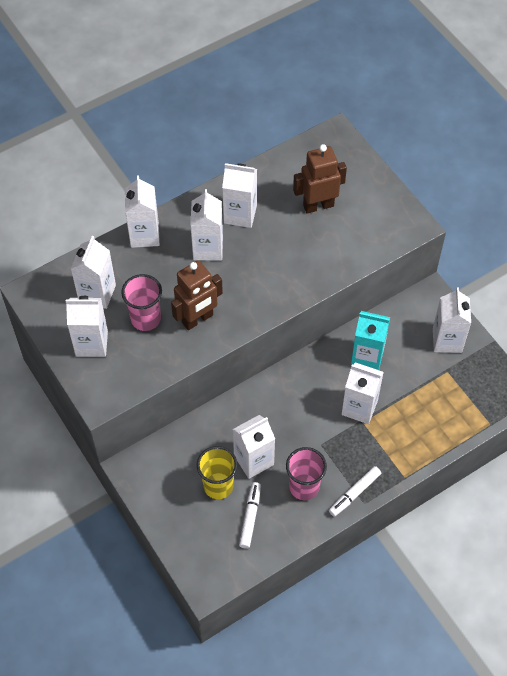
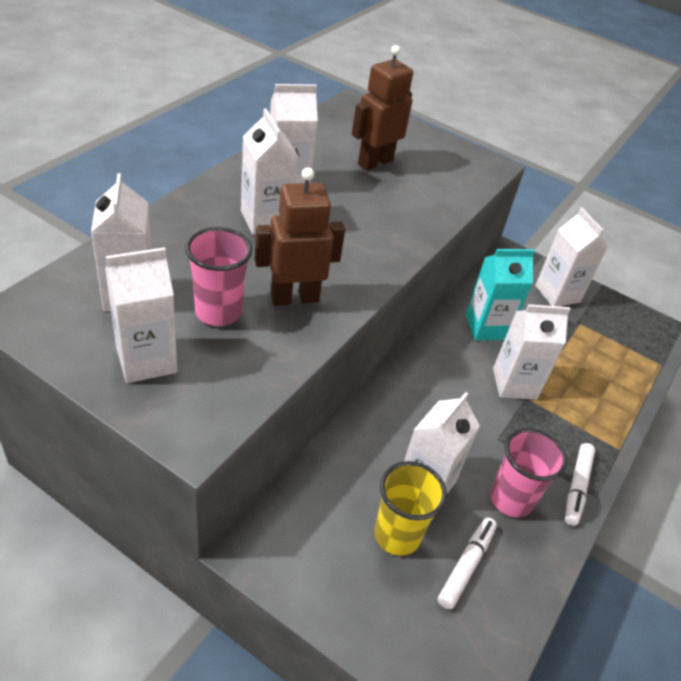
camera: 30 degrees left, 15 degrees down
(144, 235) = (171, 219): white carton -> none
(197, 319) = (294, 297): brown robot -> brown robot turned 135 degrees counterclockwise
(250, 517) = (466, 566): white marker -> white marker turned 45 degrees clockwise

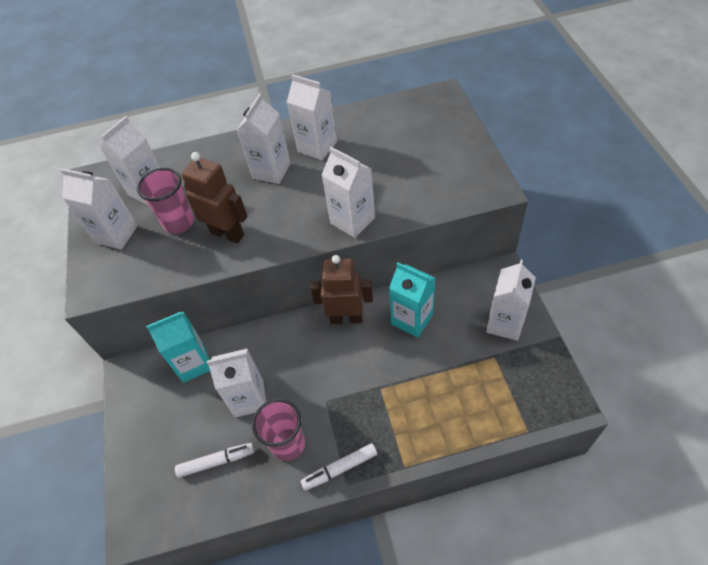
camera: 55 degrees right, 10 degrees up
(325, 489) = (193, 363): none -> turquoise carton
(375, 162) = (398, 152): brown robot -> brown robot (346, 318)
(397, 535) = (201, 416): yellow cup -> none
(514, 384) = (383, 371): white carton -> white carton (352, 220)

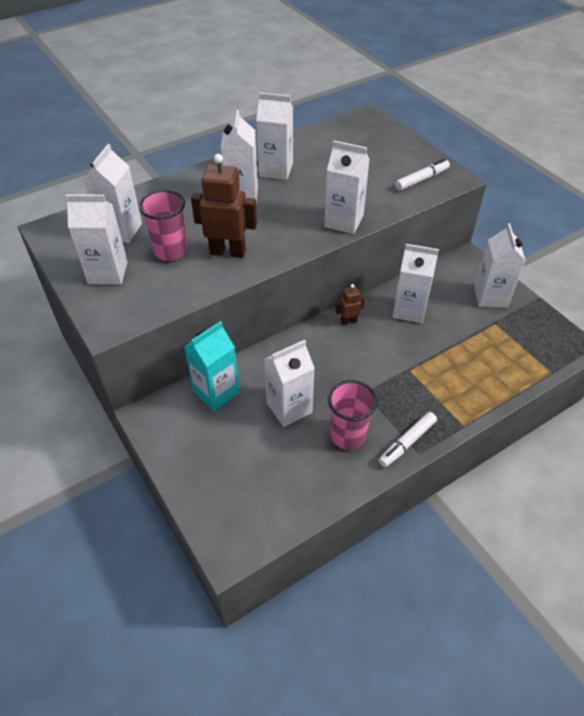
camera: 25 degrees left, 5 degrees down
(216, 462) = (285, 468): white marker -> white marker (422, 179)
(346, 318) = (348, 321): brown robot -> brown robot, size x0.50
(412, 319) = (409, 310): turquoise carton -> white carton

